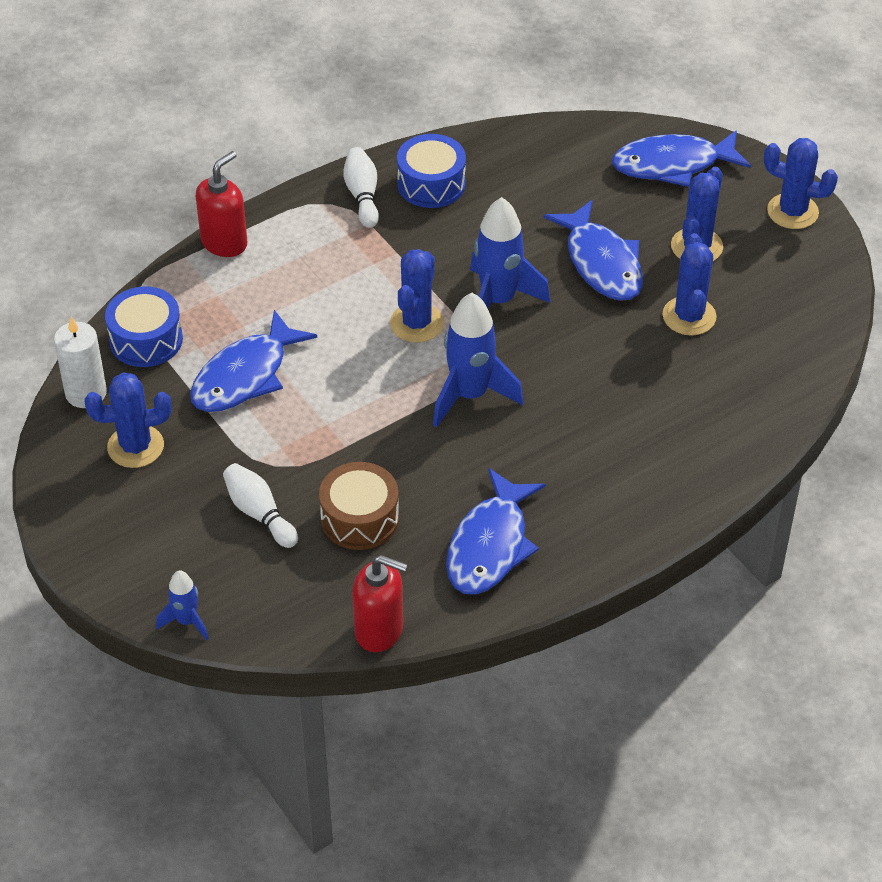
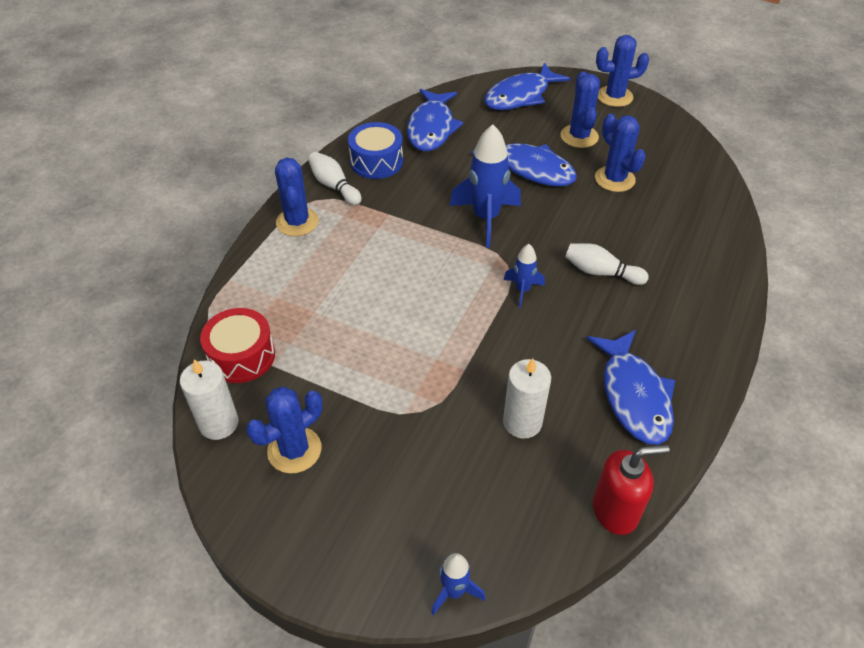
camera: 30 degrees left, 0 degrees up
(146, 340) = (241, 356): blue drum -> red drum
(224, 242) = (254, 256): red soap dispenser -> none
(245, 376) = (344, 349): blue fish -> blue fish (431, 128)
(259, 513) = (441, 457): white bowling pin -> white bowling pin (601, 272)
(360, 518) = (522, 422): brown drum -> white candle
(416, 323) = (442, 256): blue cactus -> blue cactus (297, 222)
(470, 395) = (522, 290): blue rocket -> blue rocket, size x0.53

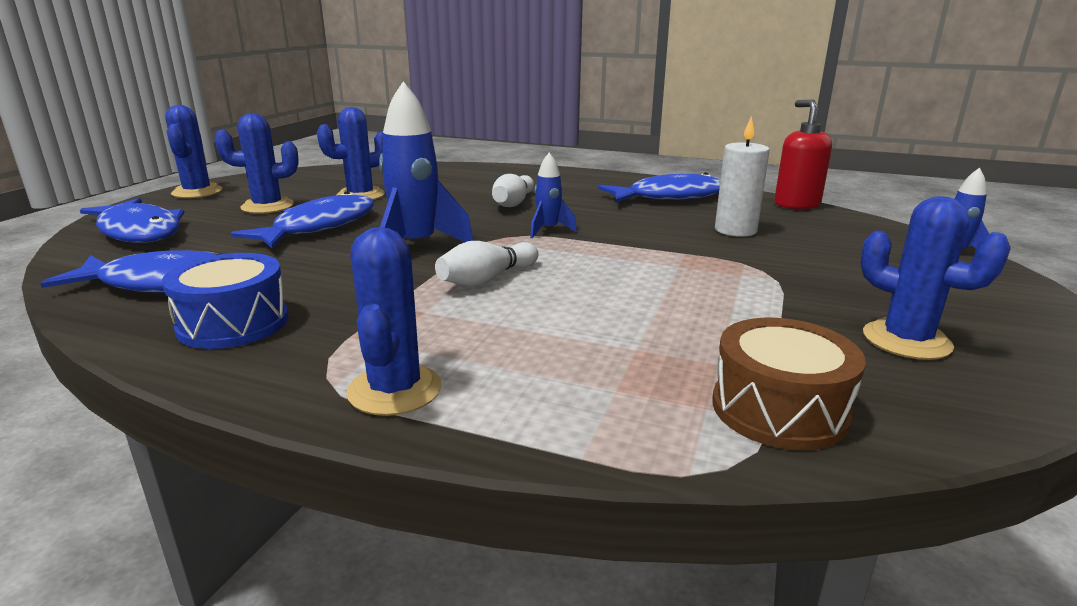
camera: 95 degrees left, 25 degrees down
(218, 423) = (939, 412): white candle -> none
(241, 356) = (779, 409): red drum -> brown drum
(297, 222) = (394, 390): blue cactus -> blue cactus turned 75 degrees counterclockwise
(334, 186) = (290, 359): white bowling pin -> white bowling pin (487, 279)

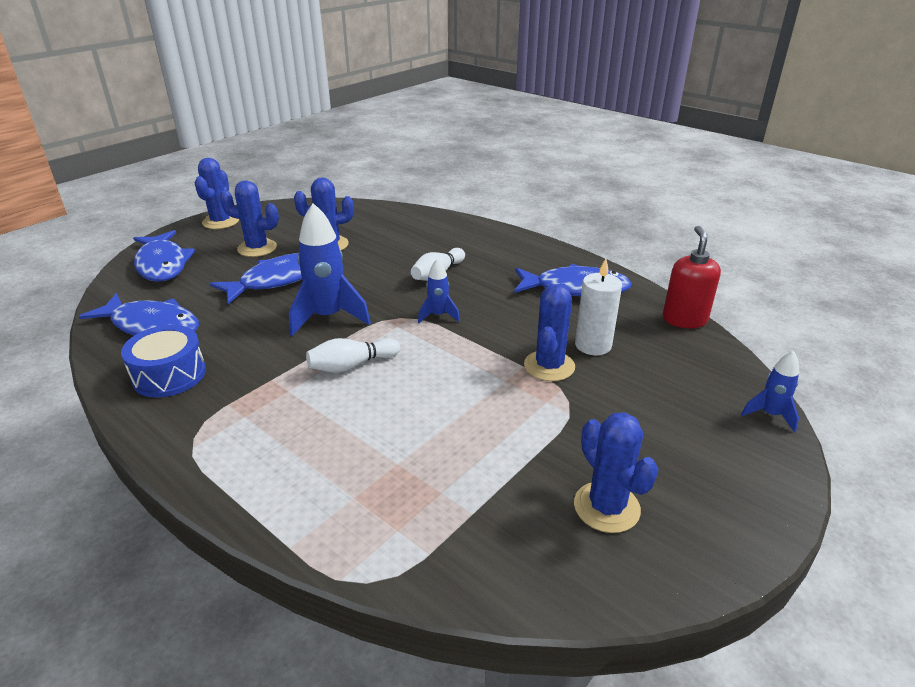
camera: 20 degrees right, 10 degrees up
(394, 390) = (223, 460): blue cactus -> blue cactus (549, 366)
(779, 409) = (444, 545): brown drum -> none

